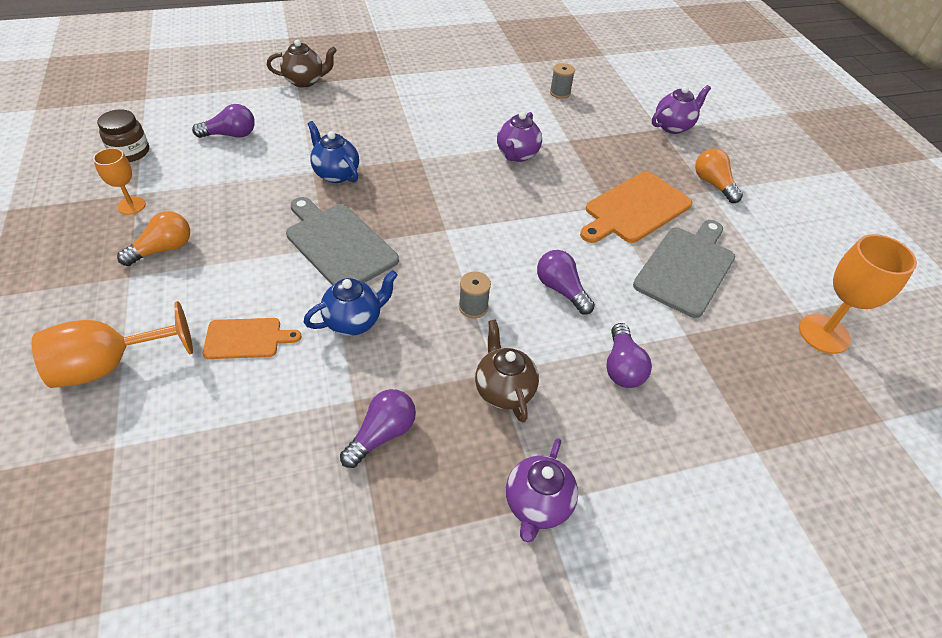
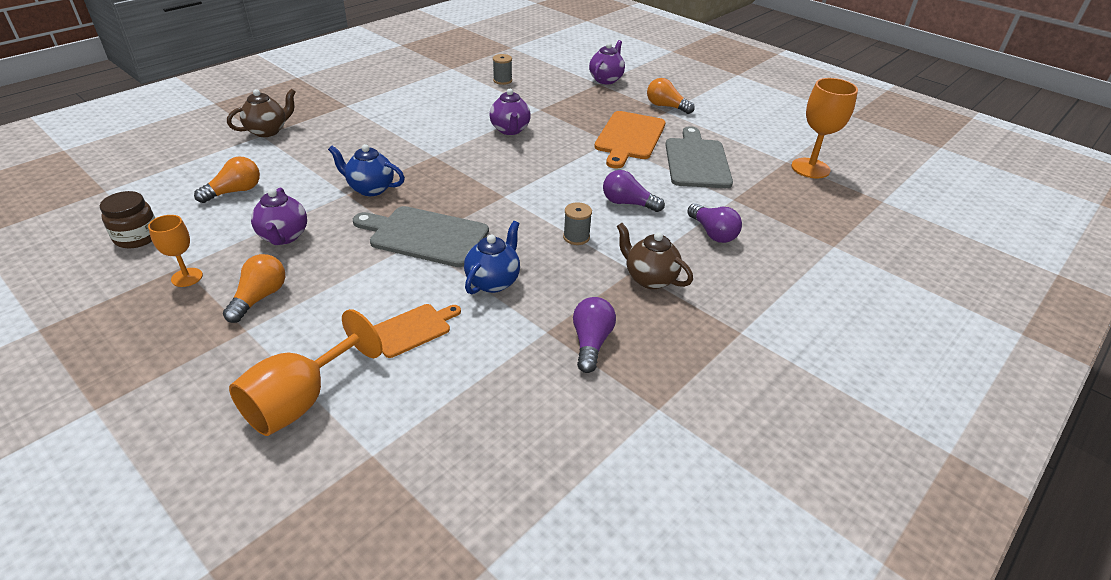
camera: 30 degrees left, 10 degrees down
(230, 135) = (235, 191): purple light bulb -> orange light bulb
(537, 505) = (738, 334): purple teapot -> purple teapot (283, 237)

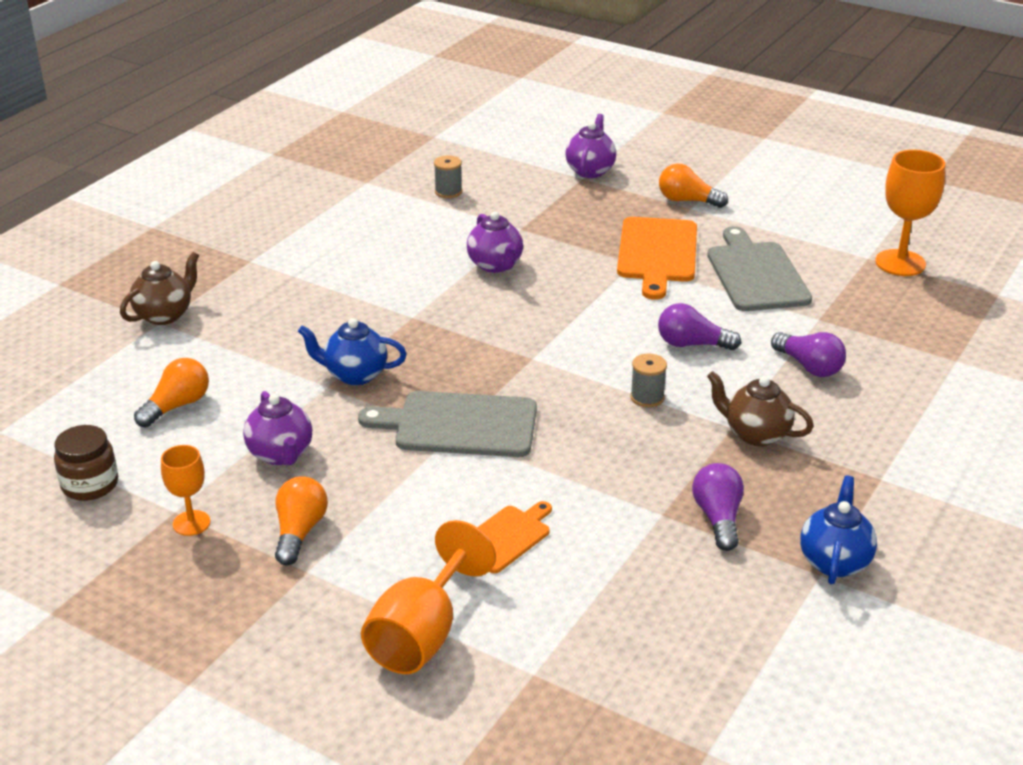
camera: 10 degrees left, 5 degrees down
(493, 281) = (572, 467): blue teapot -> blue teapot (834, 561)

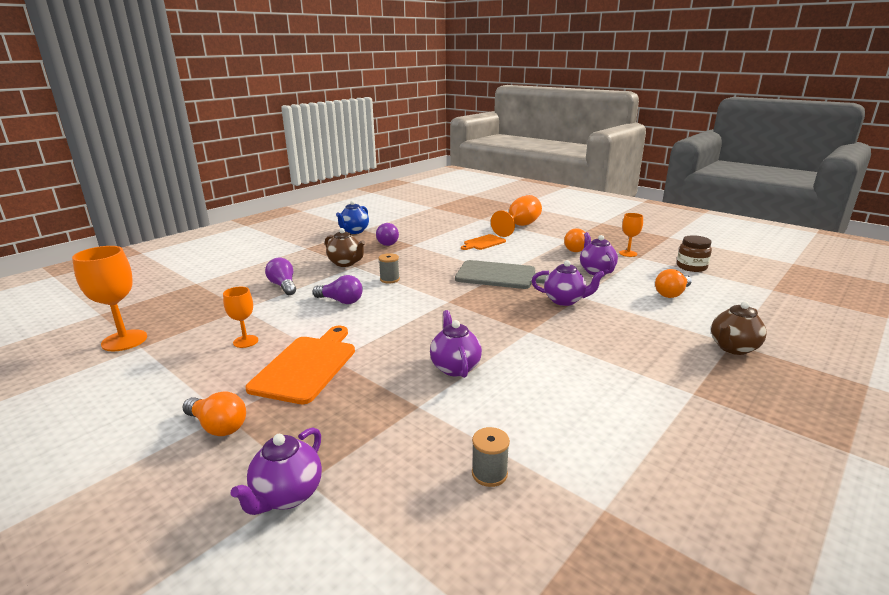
camera: 170 degrees left, 10 degrees down
(355, 375) = (564, 301): blue teapot -> purple teapot
(756, 274) = (245, 341): grey cutting board -> orange goblet

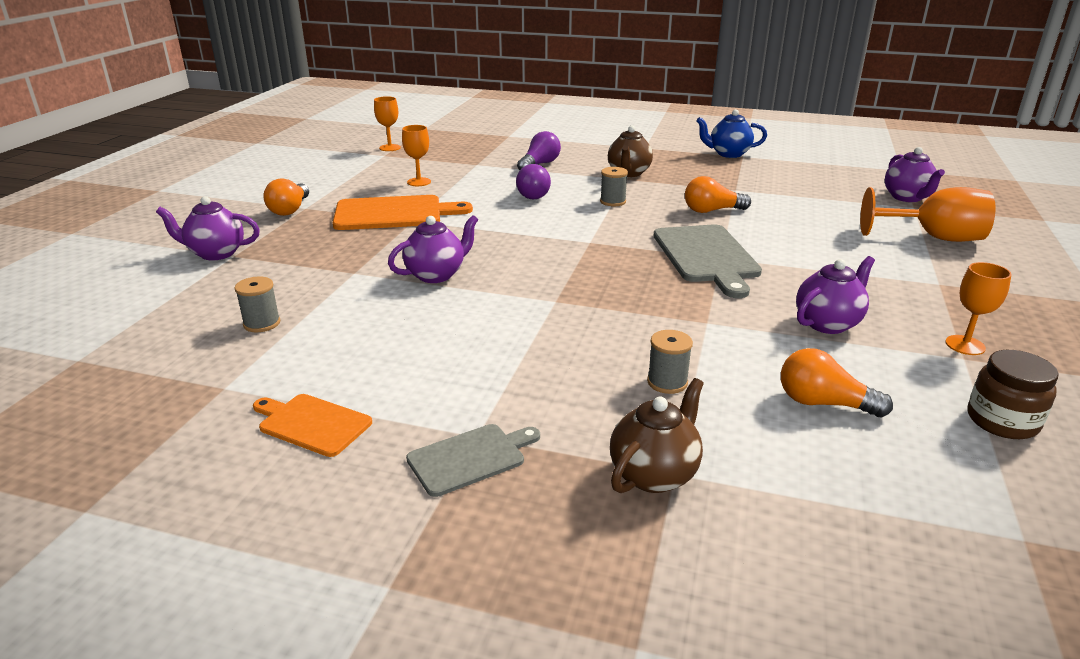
camera: 65 degrees right, 5 degrees up
(124, 340) = (390, 148): orange goblet -> orange goblet, size x0.59
(389, 242) = (722, 177): purple light bulb -> none
(483, 243) = (813, 226): orange cutting board -> orange cutting board (312, 424)
(564, 301) = (677, 312): purple teapot -> purple teapot (907, 198)
(575, 249) = (906, 295): orange light bulb -> orange light bulb (712, 211)
(644, 323) = (667, 382): none -> grey spool
(718, 400) = (470, 458): none -> grey cutting board
(733, 348) = (654, 474): brown teapot -> brown teapot turned 105 degrees clockwise

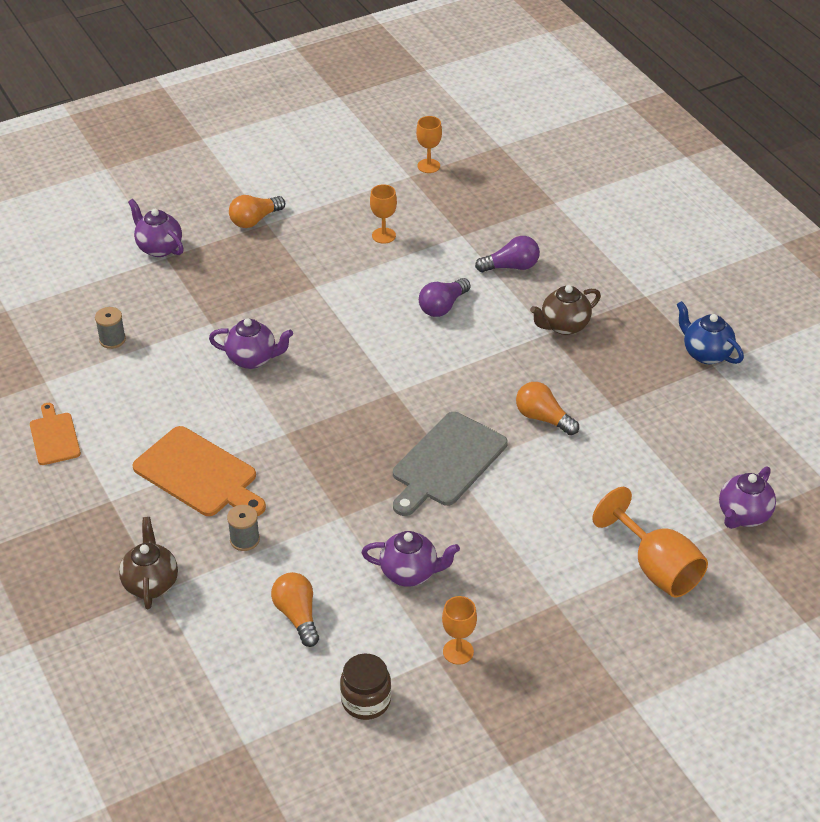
camera: 45 degrees right, 15 degrees up
(394, 213) = (313, 269): orange cutting board -> orange cutting board (199, 474)
(470, 458) = (91, 511): grey cutting board -> none
(613, 202) = (487, 356): grey spool -> none
(654, 474) = (151, 583): brown teapot -> brown teapot turned 90 degrees counterclockwise

